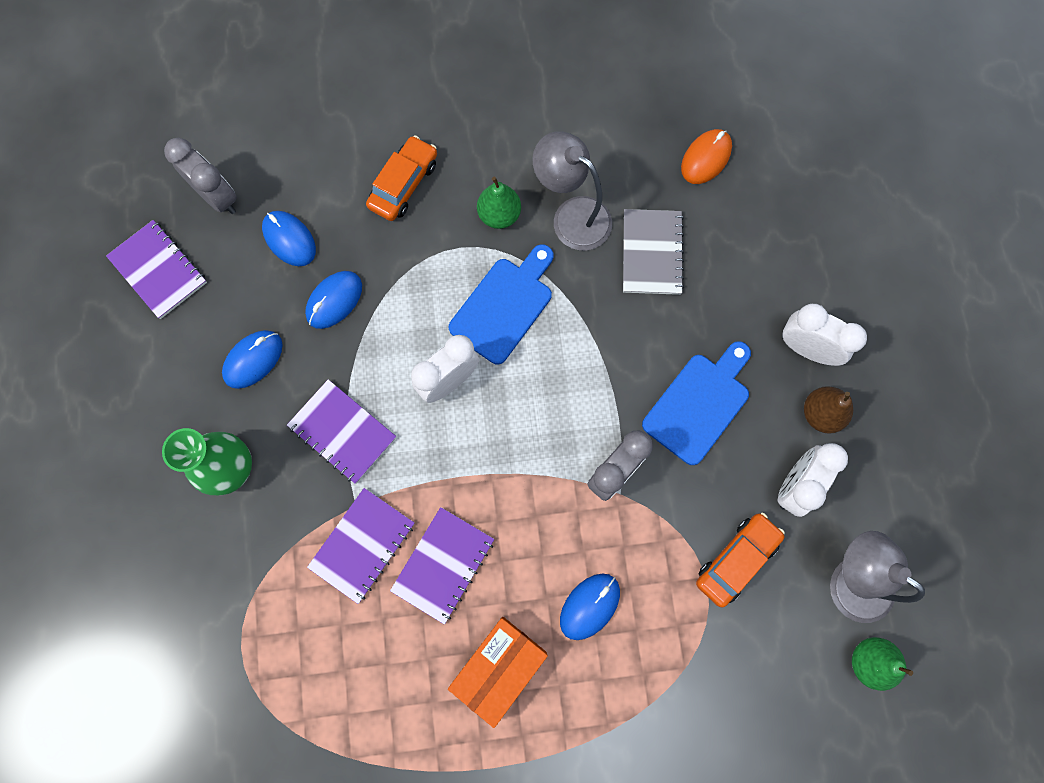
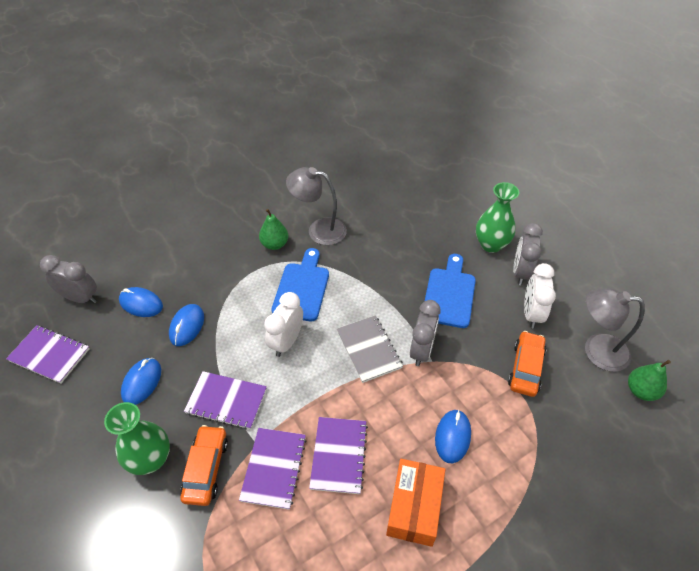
camera: 25 degrees left, 25 degrees down
(404, 184) = (206, 249): orange car -> orange car (206, 469)
(651, 253) = (376, 231): grey notebook -> grey notebook (368, 349)
(706, 158) = (380, 179): orange mouse -> none
(806, 348) = (491, 244): white clock -> green vase
(820, 414) = (520, 272): brown pear -> grey clock

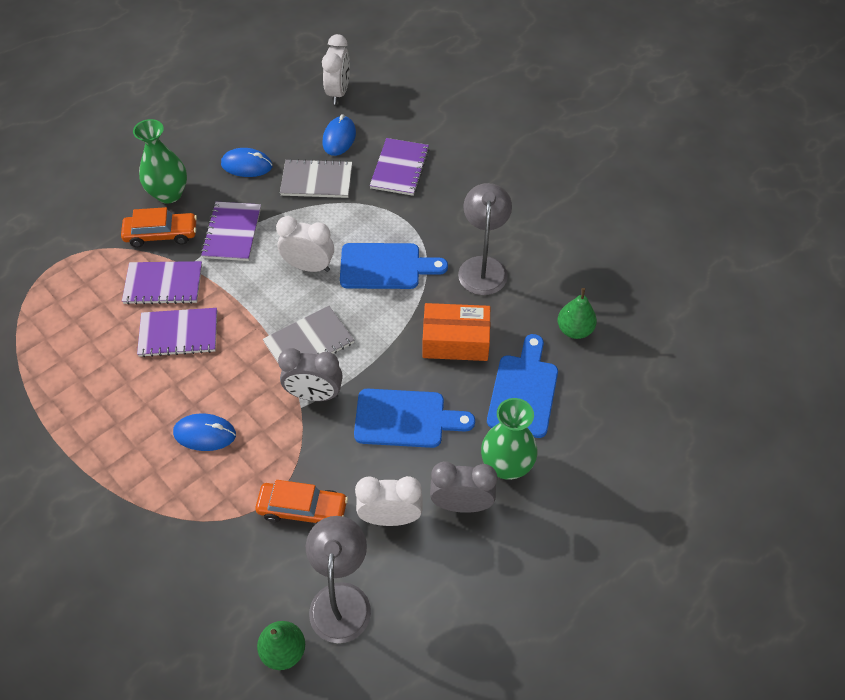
camera: 80 degrees right, 5 degrees up
(49, 355) = (269, 94): purple notebook -> purple notebook (399, 168)
(81, 298) = (338, 92): grey clock -> white clock
(187, 326) = (317, 180): blue mouse -> grey notebook
(275, 244) = (448, 228): green pear -> green pear (574, 330)
(414, 507) = (126, 404): orange box -> orange box (455, 341)
(433, 226) = (523, 391): none -> blue cutting board

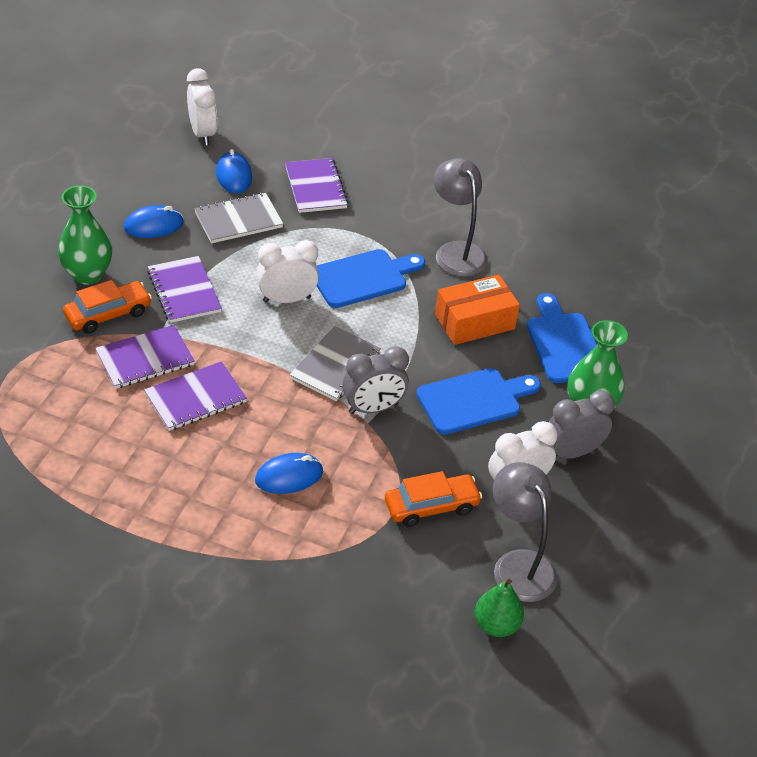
camera: 30 degrees left, 10 degrees down
(574, 330) = (575, 280): green pear -> none

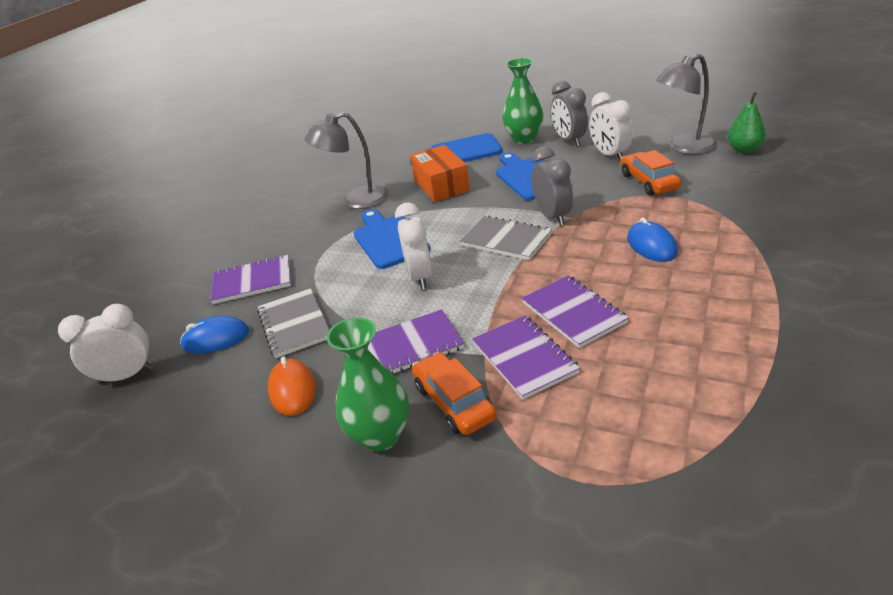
camera: 80 degrees left, 10 degrees down
(153, 225) = (292, 390): blue mouse -> orange mouse

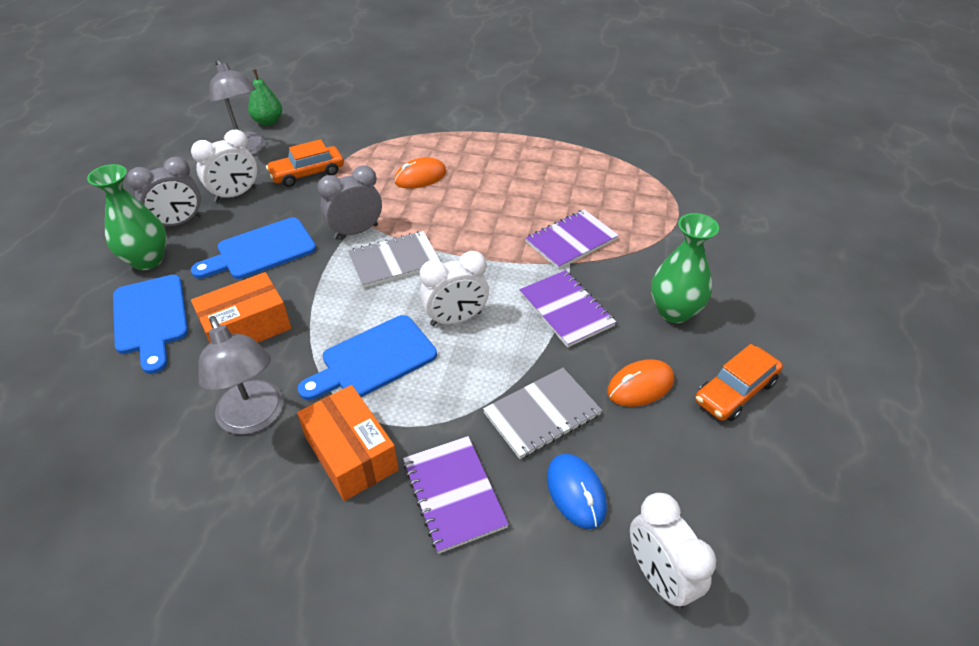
camera: 105 degrees left, 10 degrees up
(308, 238) = (351, 454): none -> orange box
(454, 402) = (628, 274): orange car -> orange car (735, 391)
(506, 240) = (394, 261): grey notebook -> grey notebook turned 45 degrees clockwise
(573, 313) = (513, 217): purple notebook -> none
(651, 245) = (420, 177): blue mouse -> orange mouse

